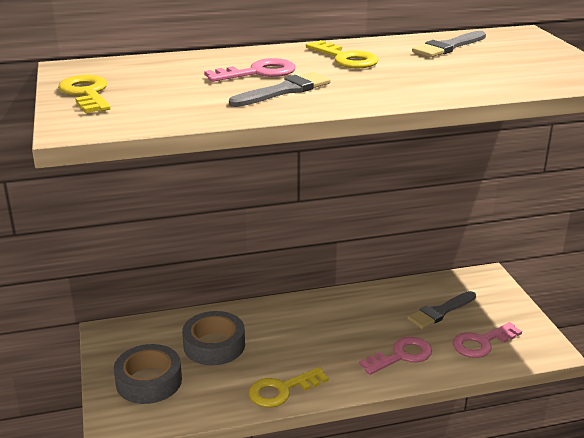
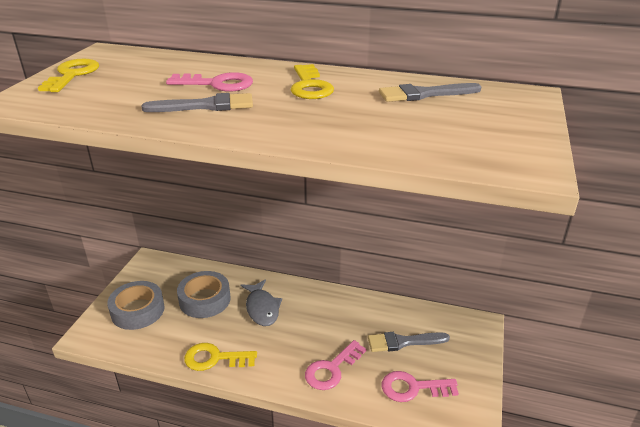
camera: 30 degrees right, 5 degrees up
(282, 331) = (262, 308): none -> grey fish
(401, 356) = (332, 369): pink key -> pink key turned 135 degrees clockwise

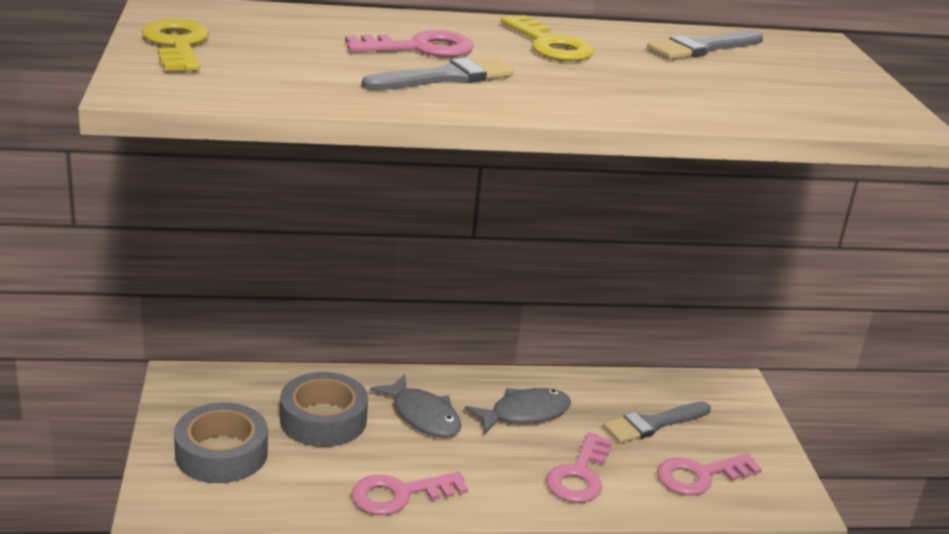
camera: 25 degrees left, 5 degrees down
(214, 358) = (400, 495): yellow key -> pink key
(323, 318) = (524, 414): none -> grey fish

